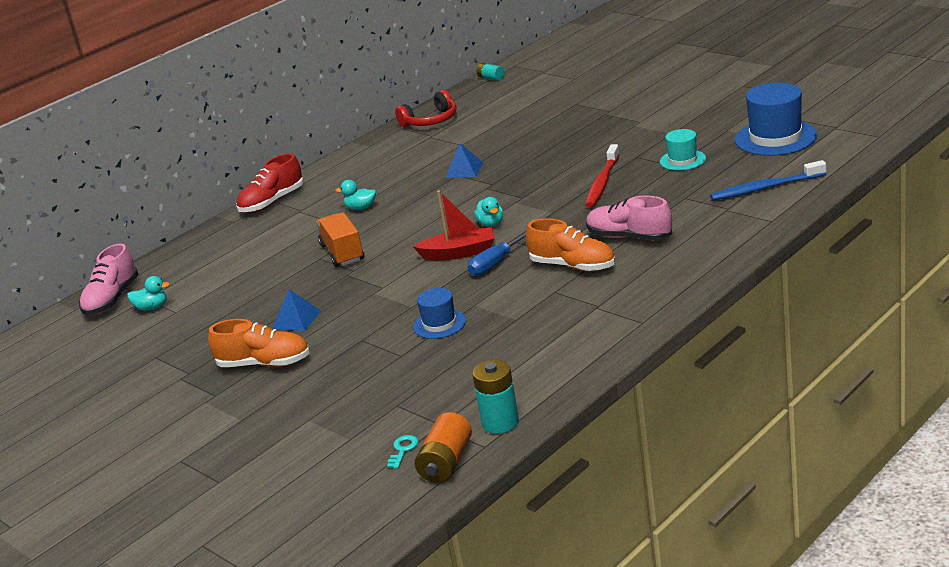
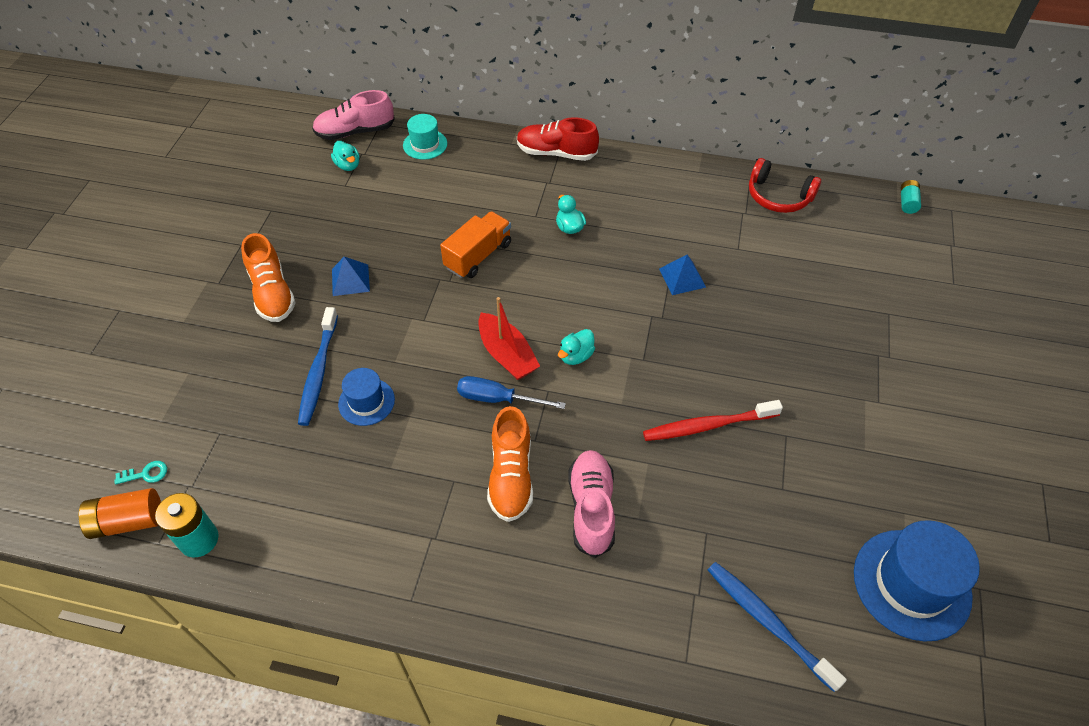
camera: 55 degrees right, 25 degrees up
(383, 346) = (318, 372): none -> blue toothbrush
(682, 160) = (799, 492): turquoise hat -> turquoise hat (425, 144)

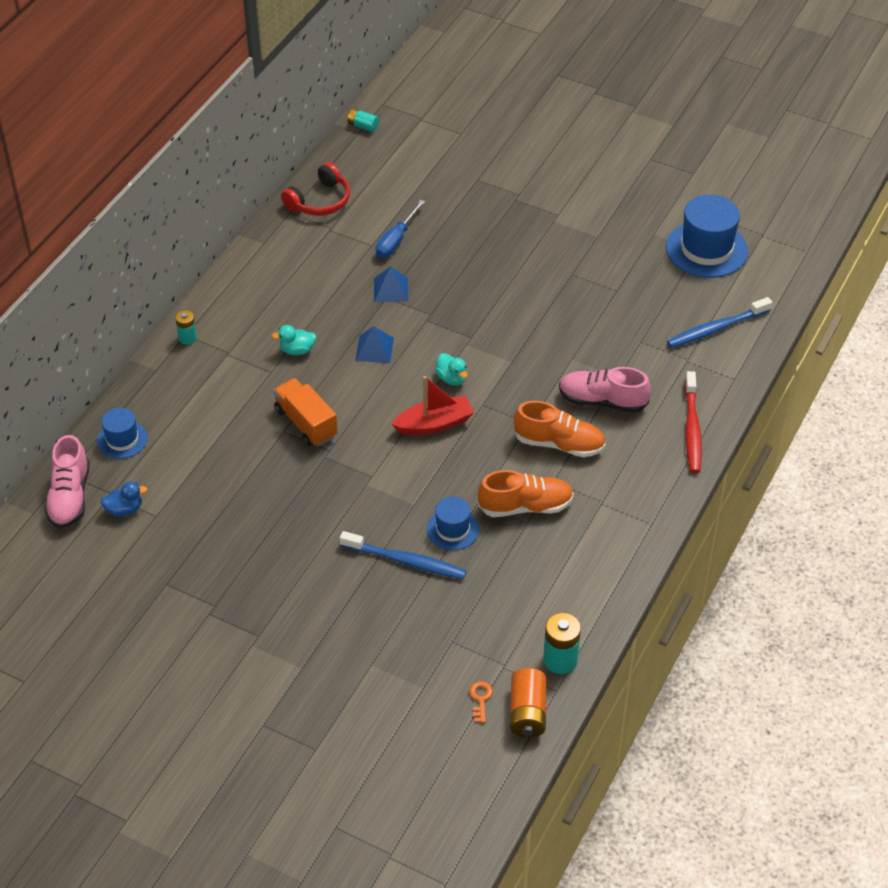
camera: 75 degrees left, 5 degrees down
(146, 474) = (480, 699): turquoise key -> orange key
(272, 293) = (291, 590): orange shoe -> orange shoe (525, 506)
(348, 165) = (124, 509): turquoise duck -> blue duck
(350, 280) = (298, 525): blue pyramid -> blue pyramid (374, 349)
(425, 144) = (122, 439): turquoise hat -> blue hat
(498, 399) = (480, 438): blue screwdriver -> blue screwdriver (396, 240)
(556, 153) = (187, 338): red shoe -> turquoise battery
(707, 425) = (548, 315): red toothbrush -> red toothbrush (692, 429)

